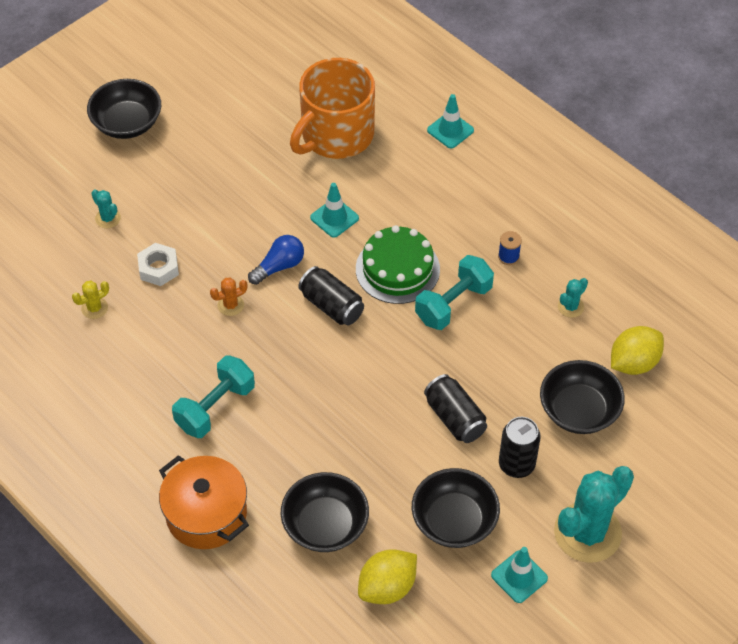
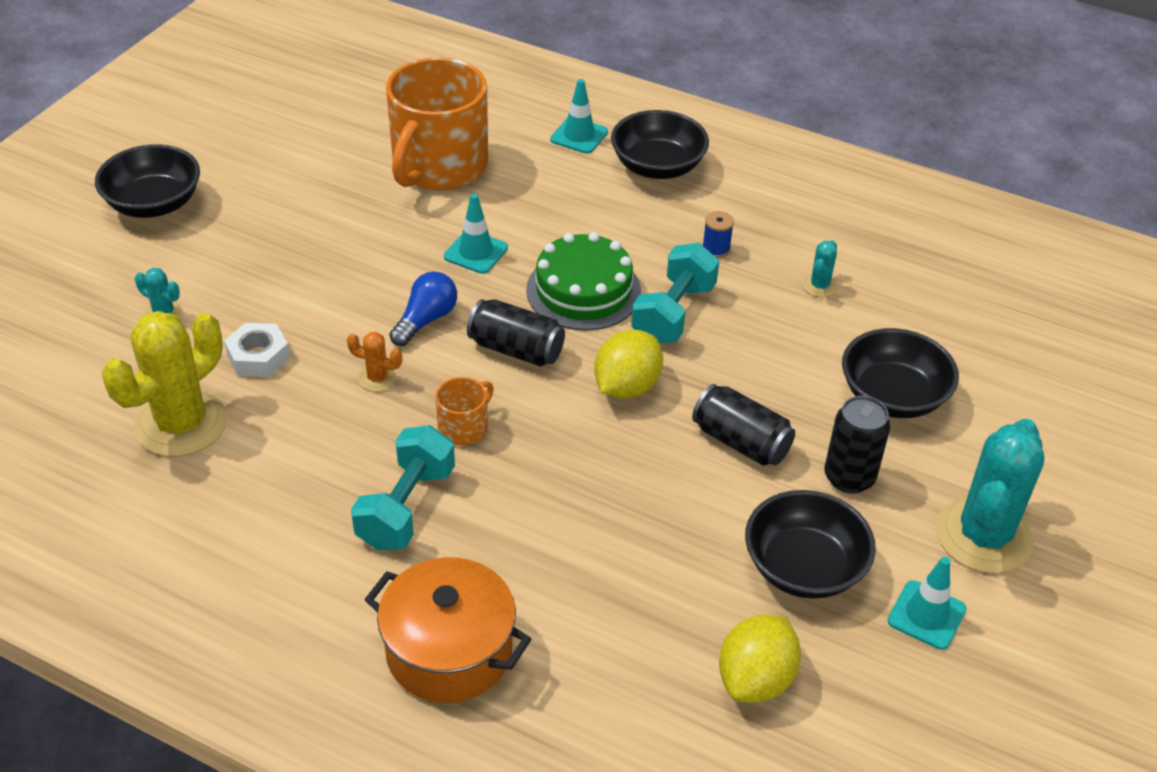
camera: 20 degrees left, 10 degrees down
(94, 308) = (181, 424): yellow cactus -> yellow cactus, size x2.30
(230, 305) = (377, 378): orange cactus -> orange cactus turned 60 degrees clockwise
(274, 358) = (464, 427): none -> orange mug
(325, 525) = (629, 620): black bowl -> black bowl (657, 167)
(633, 363) = (928, 329): yellow lemon -> yellow lemon (626, 387)

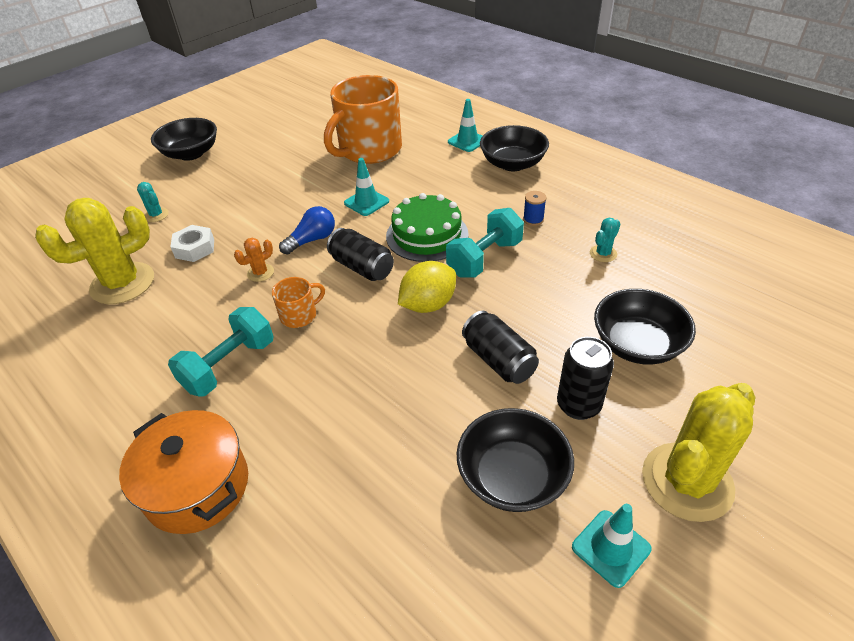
camera: 20 degrees right, 0 degrees up
(377, 378) = (260, 273): orange cactus -> orange cactus turned 75 degrees counterclockwise
(755, 679) = (430, 575): yellow lemon -> none
(983, 536) = (687, 481): turquoise cactus -> yellow cactus

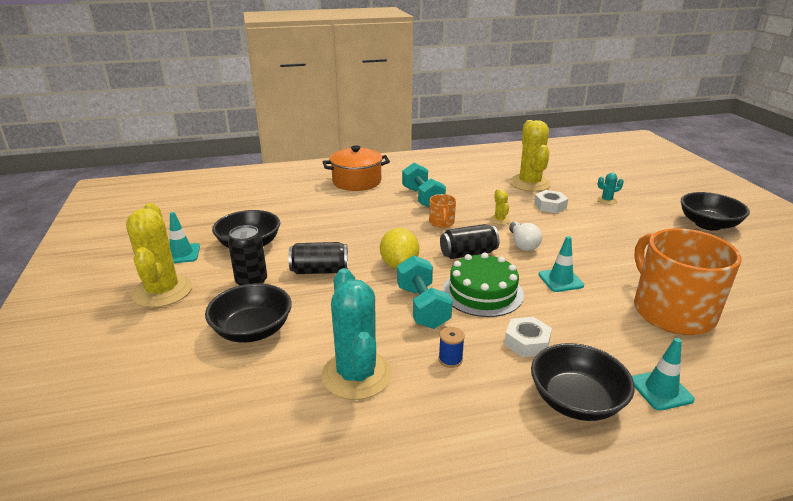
camera: 120 degrees right, 15 degrees down
(260, 273) = (499, 220): orange cactus -> yellow cactus
(312, 240) = (522, 244): blue light bulb -> white light bulb
(474, 195) = (527, 342): none -> white nut
(603, 254) = (356, 375): turquoise cactus -> turquoise cactus, size x2.30

